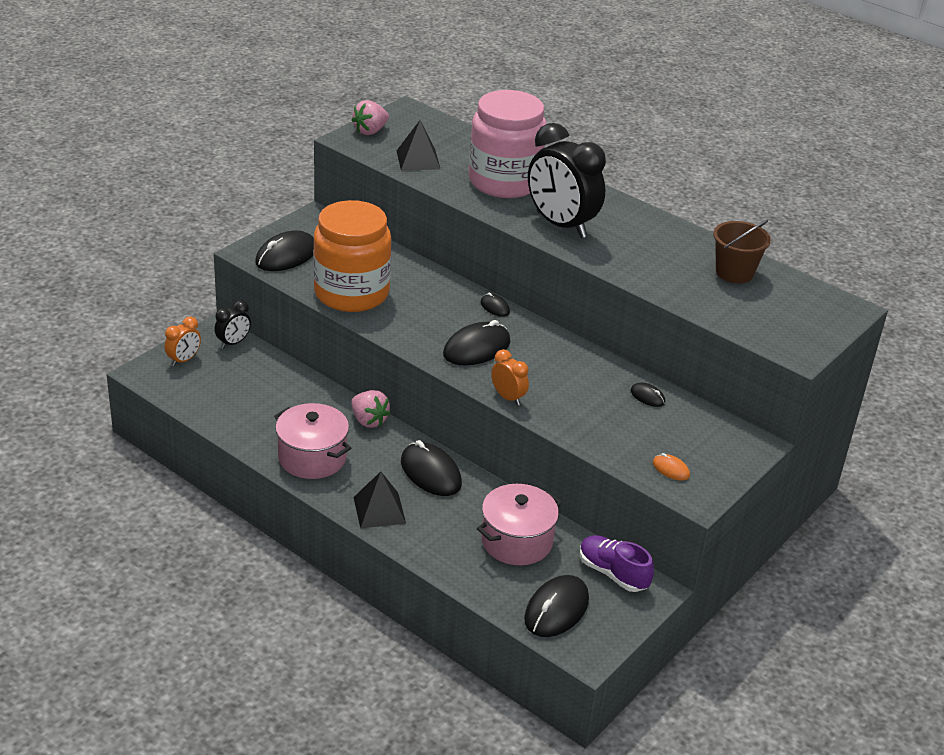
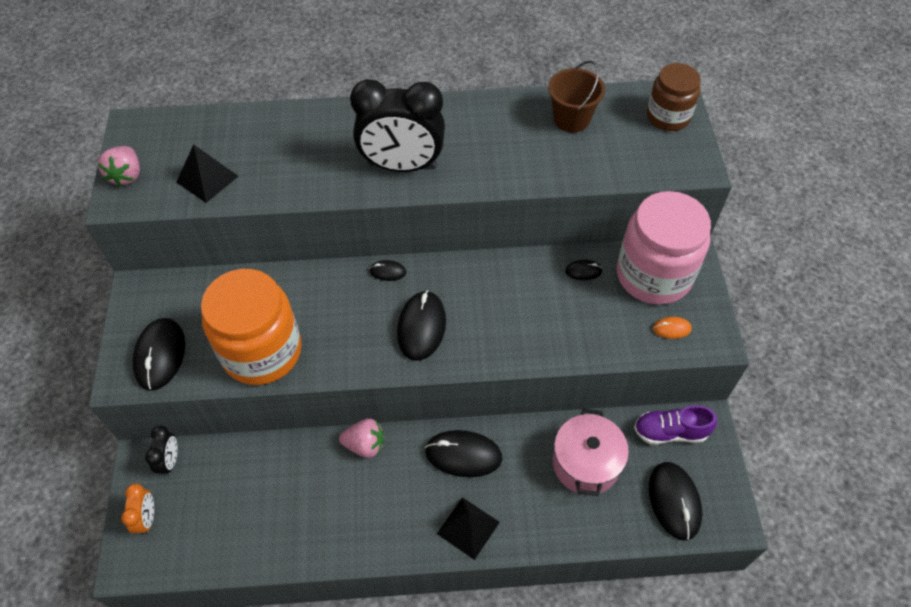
camera: 40 degrees left, 20 degrees up
(312, 457) = (364, 523): pink pot -> none
(504, 182) = (306, 151): pink jar -> pink jar (653, 275)
(508, 397) = (498, 358): orange clock -> none
(821, 315) = (668, 117): none -> brown jar

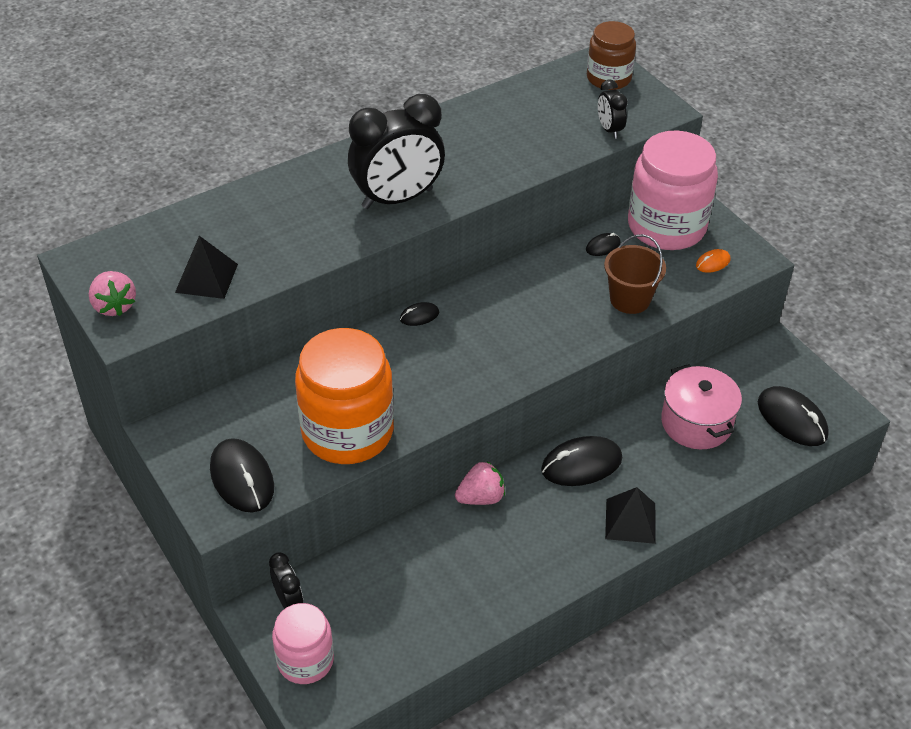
camera: 30 degrees left, 10 degrees down
(147, 518) = (305, 660): orange clock -> pink jar
(421, 327) = (489, 349): black mouse -> none
(571, 119) = (525, 107): brown bucket -> brown bucket (630, 299)
(632, 169) = (609, 130): none -> black clock
(670, 432) = (750, 367): purple shoe -> none

